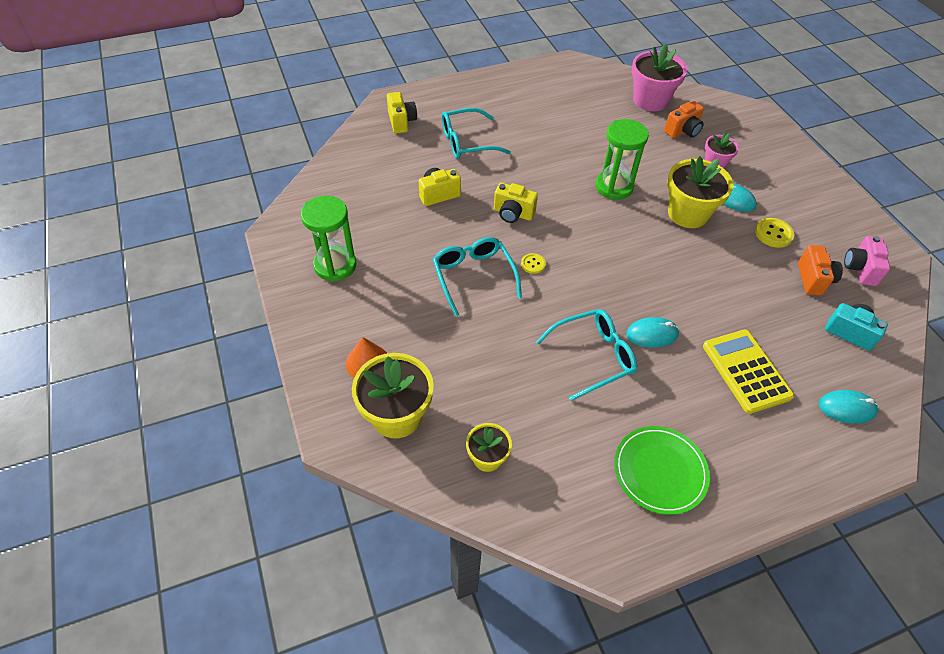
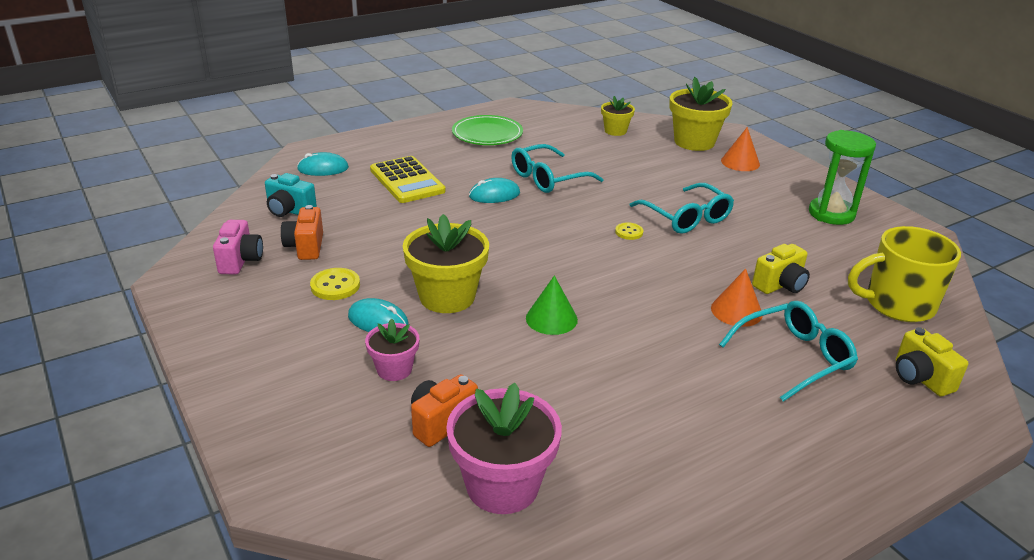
camera: 170 degrees right, 20 degrees down
(367, 169) = (897, 304): none -> yellow mug
(484, 177) = (736, 311): none -> orange cone
(513, 213) = (674, 274): yellow camera -> none
(614, 187) = (551, 318): green hourglass -> green cone

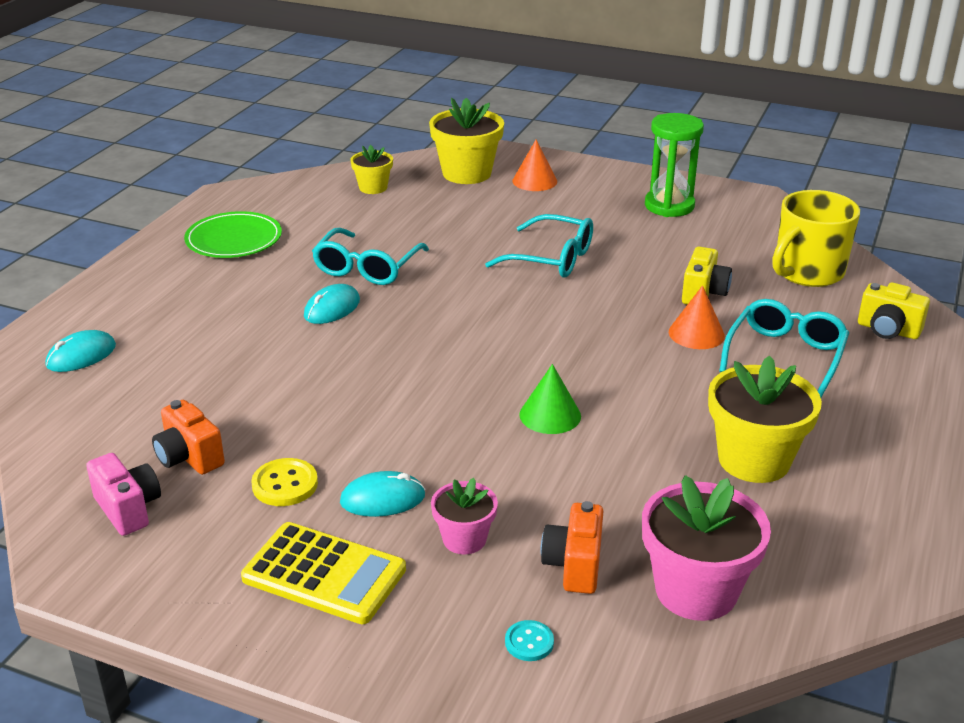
camera: 35 degrees left, 0 degrees up
(289, 211) = (109, 424): turquoise camera -> none
(350, 454) = (529, 642): none -> turquoise button
(407, 181) = (209, 330): yellow calculator -> yellow calculator (324, 574)
(447, 297) = (422, 440): yellow flower pot -> yellow flower pot (754, 460)
(629, 232) = (517, 295): yellow button -> none

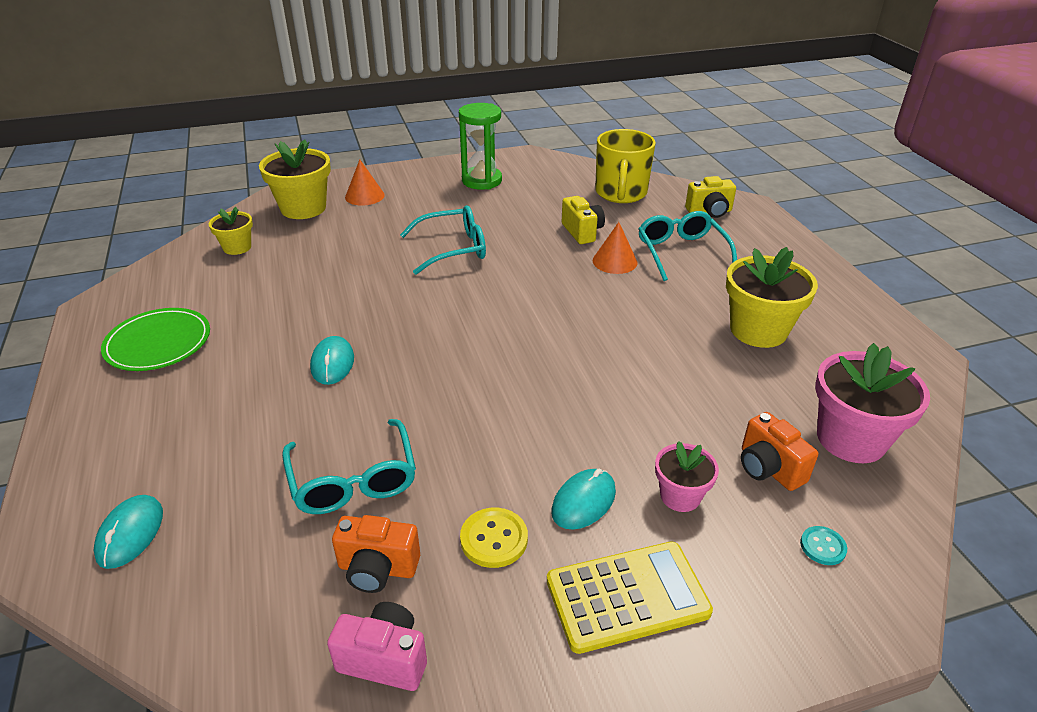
camera: 40 degrees left, 5 degrees up
(367, 268) = (318, 316): turquoise glasses -> turquoise glasses (353, 480)
(550, 415) = (606, 365): green cone -> none

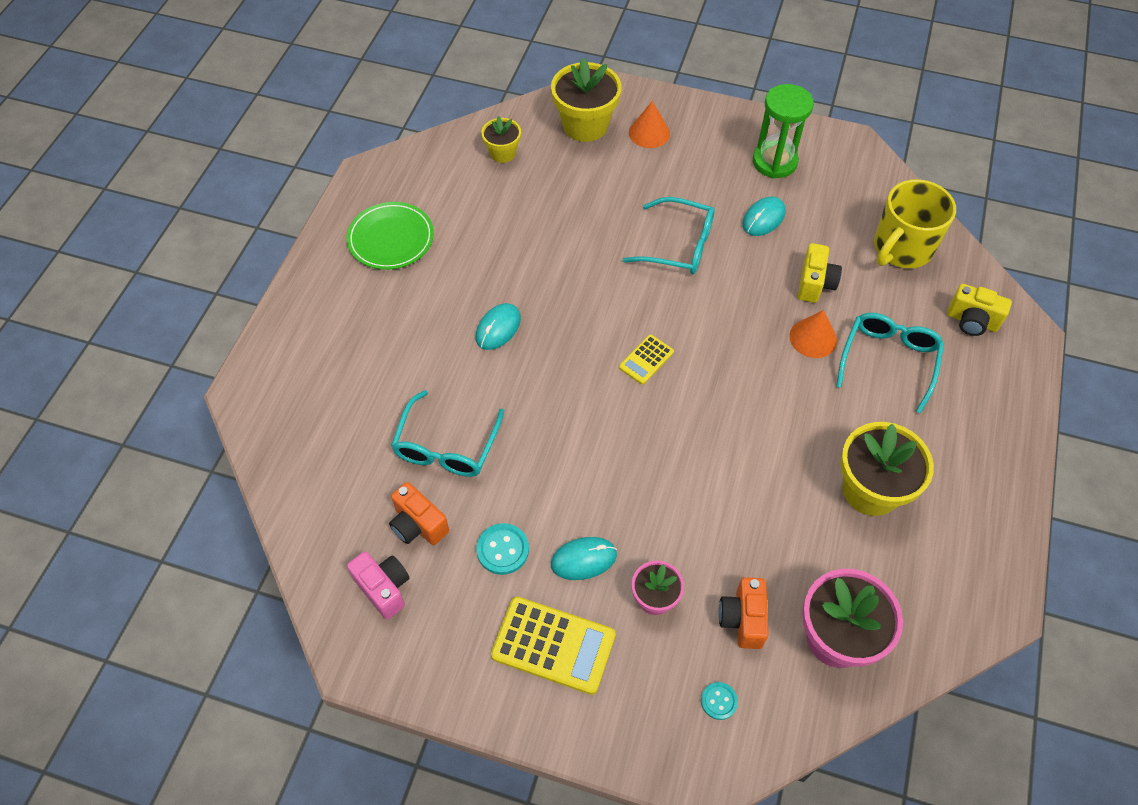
camera: 35 degrees right, 20 degrees up
(130, 533) = (295, 407): turquoise mouse -> turquoise mouse (763, 218)
(494, 539) = (502, 550): yellow button -> turquoise button
(496, 327) = (646, 360): none -> yellow calculator

